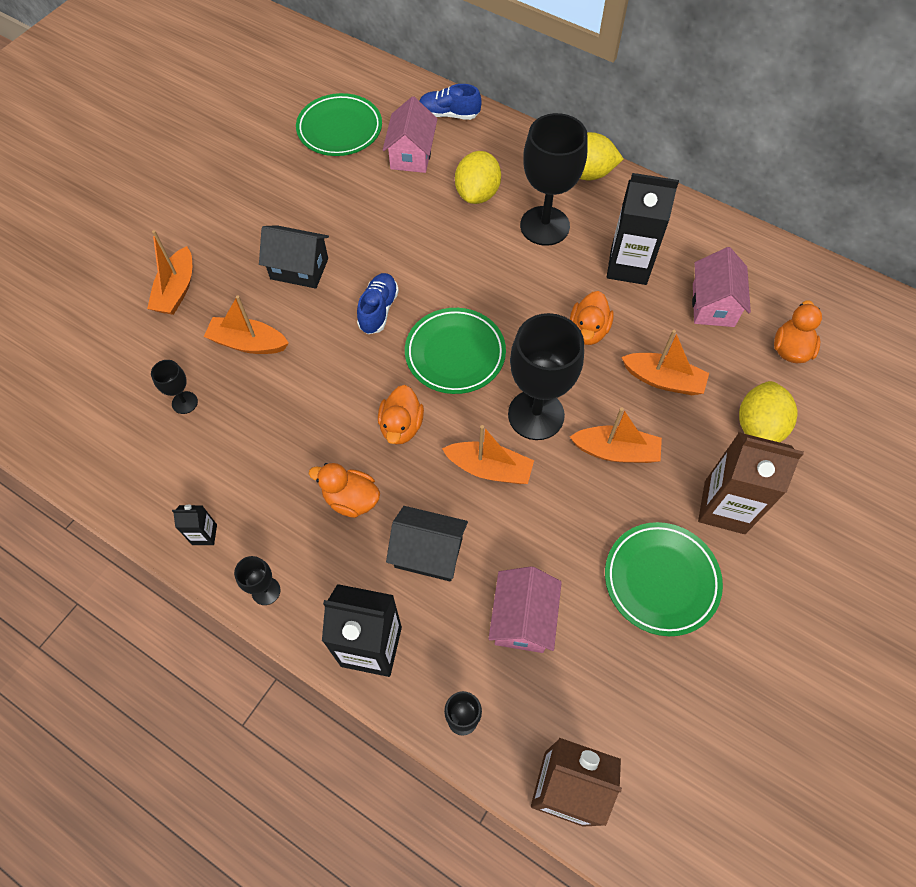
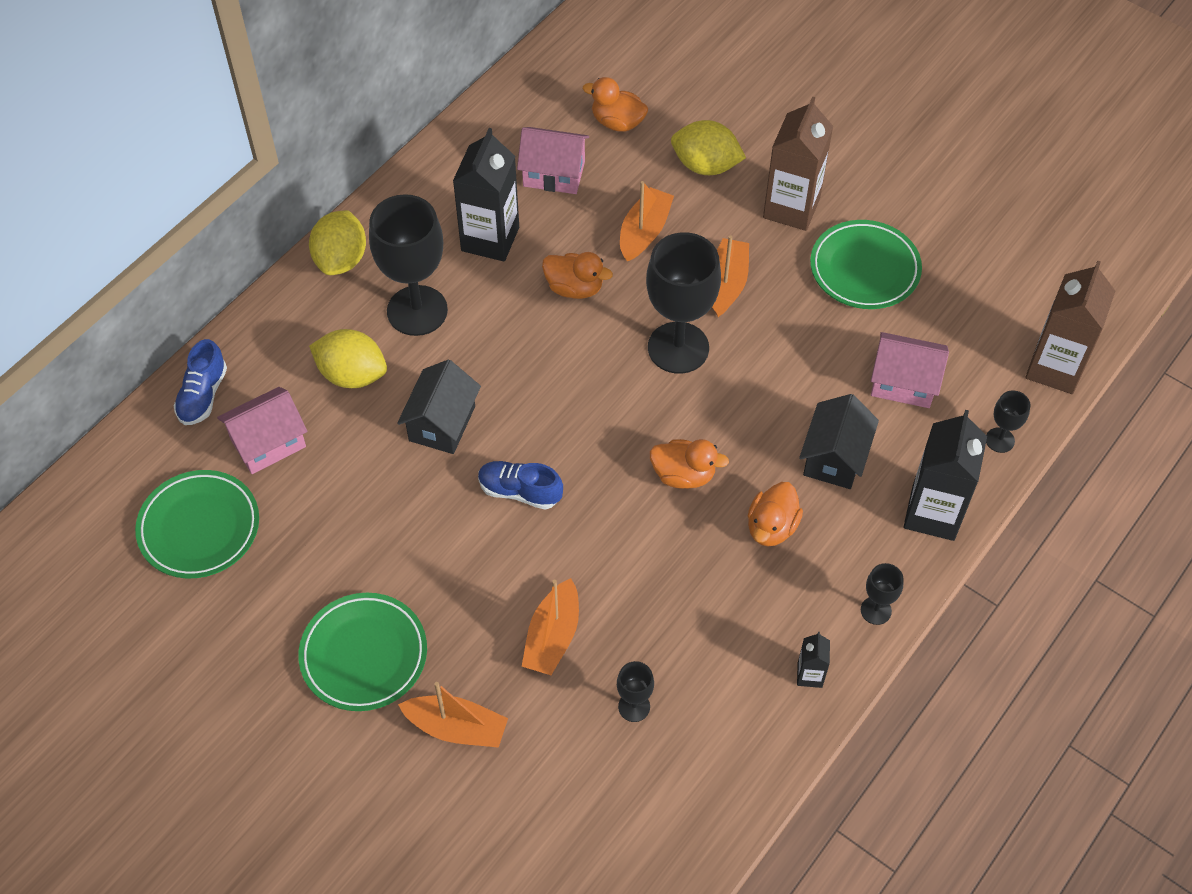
camera: 85 degrees left, 5 degrees down
(299, 269) = (442, 579): black house -> black house (442, 423)
(411, 155) = (268, 443): pink house -> pink house turned 45 degrees counterclockwise
(455, 354) = (592, 416): green plate -> green plate (364, 655)
(489, 468) = (740, 396): orange boat -> none

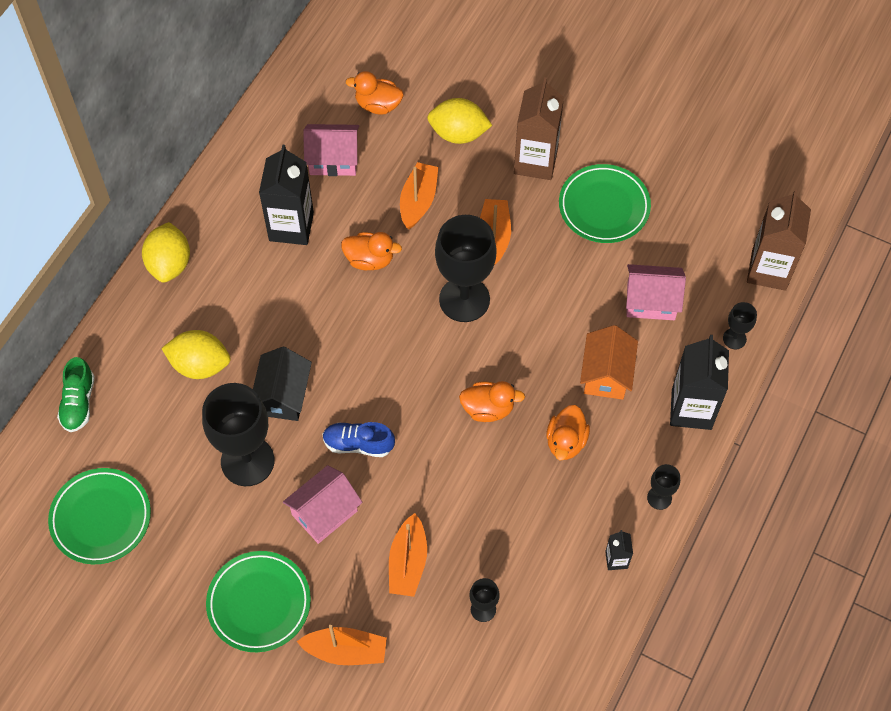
camera: 10 degrees left, 5 degrees up
(203, 395) = (78, 403): blue shoe -> green shoe
(268, 443) = (142, 436): pink house -> pink house (324, 513)
(417, 311) = (243, 300): black goblet -> black goblet (247, 461)
(834, 457) = (606, 374): black house -> orange house

